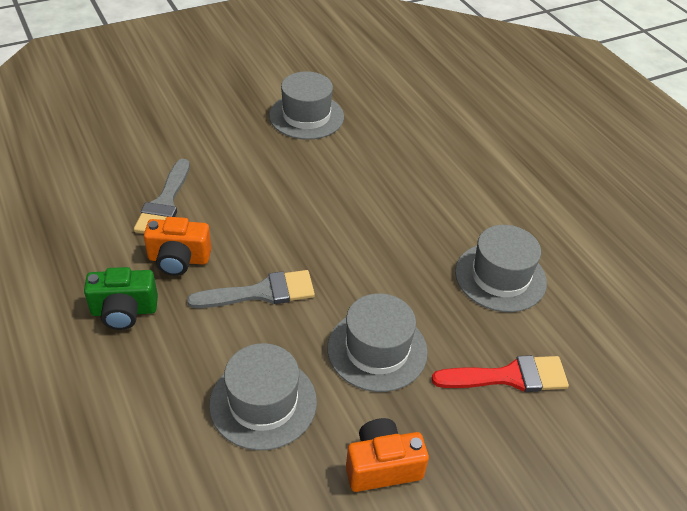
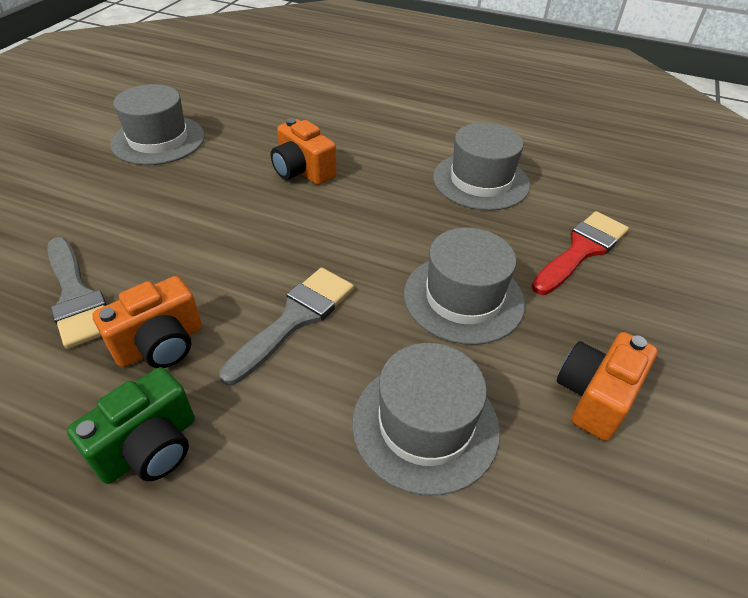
camera: 40 degrees left, 0 degrees up
(375, 193) = (302, 171): none -> orange camera

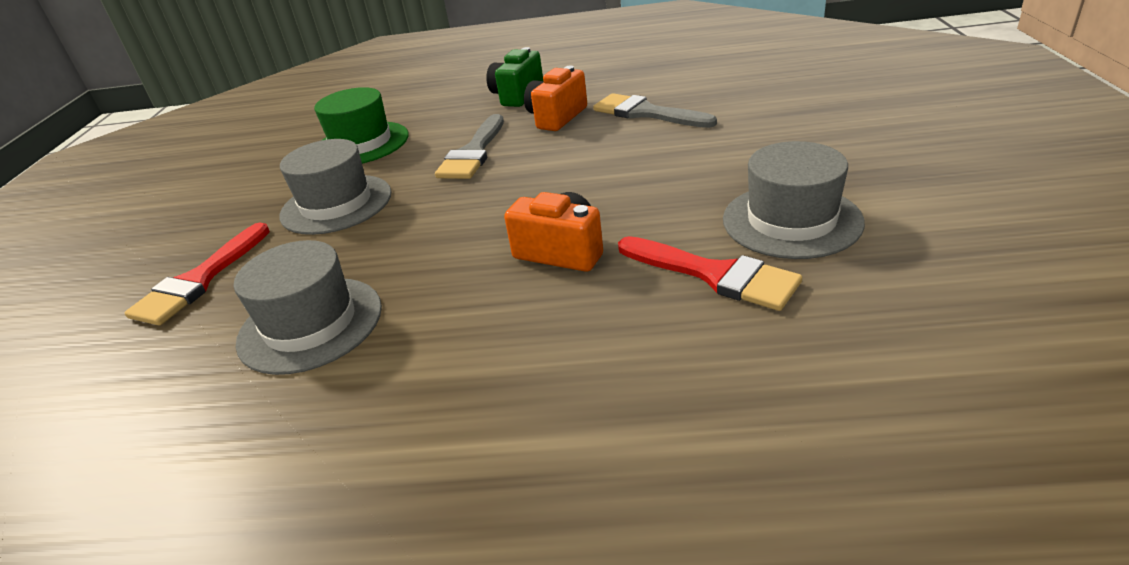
camera: 165 degrees right, 10 degrees down
(238, 128) = (714, 275): none -> red brush
(425, 425) = (361, 144): grey hat -> green hat
(595, 396) = (240, 186): orange camera -> none

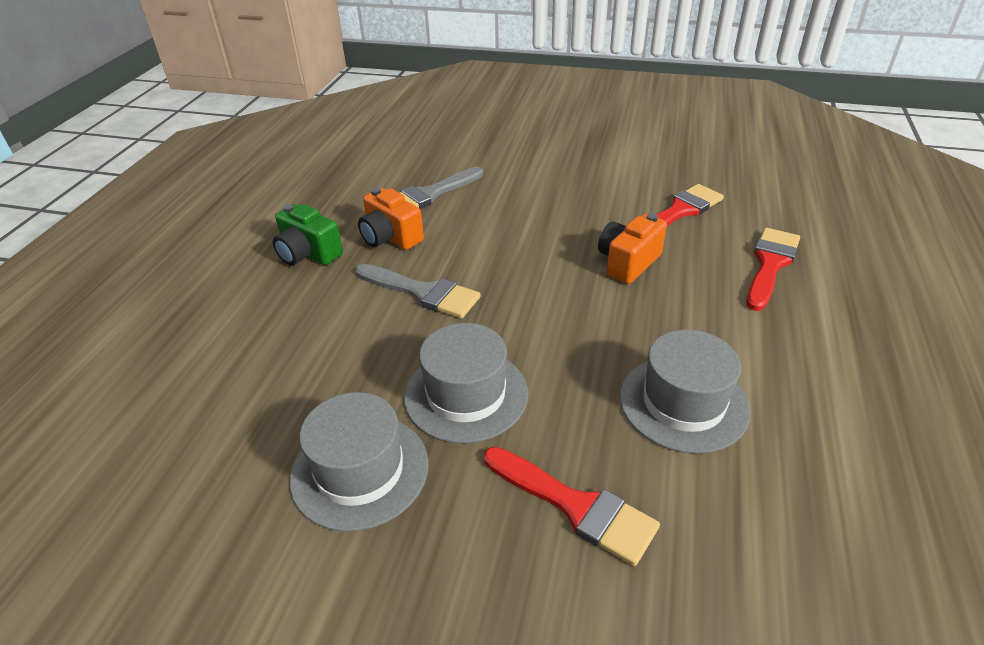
camera: 80 degrees left, 5 degrees up
(361, 144) = (318, 377): green hat -> none
(604, 378) = (770, 264): none -> red brush
(791, 220) = (632, 176): grey hat -> grey hat (360, 470)

